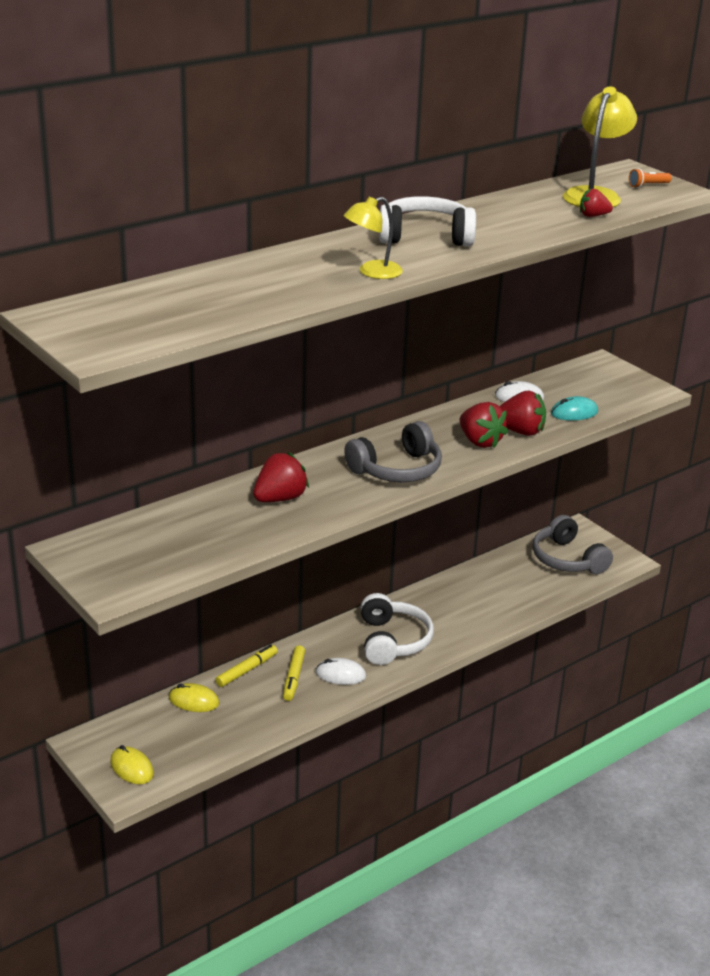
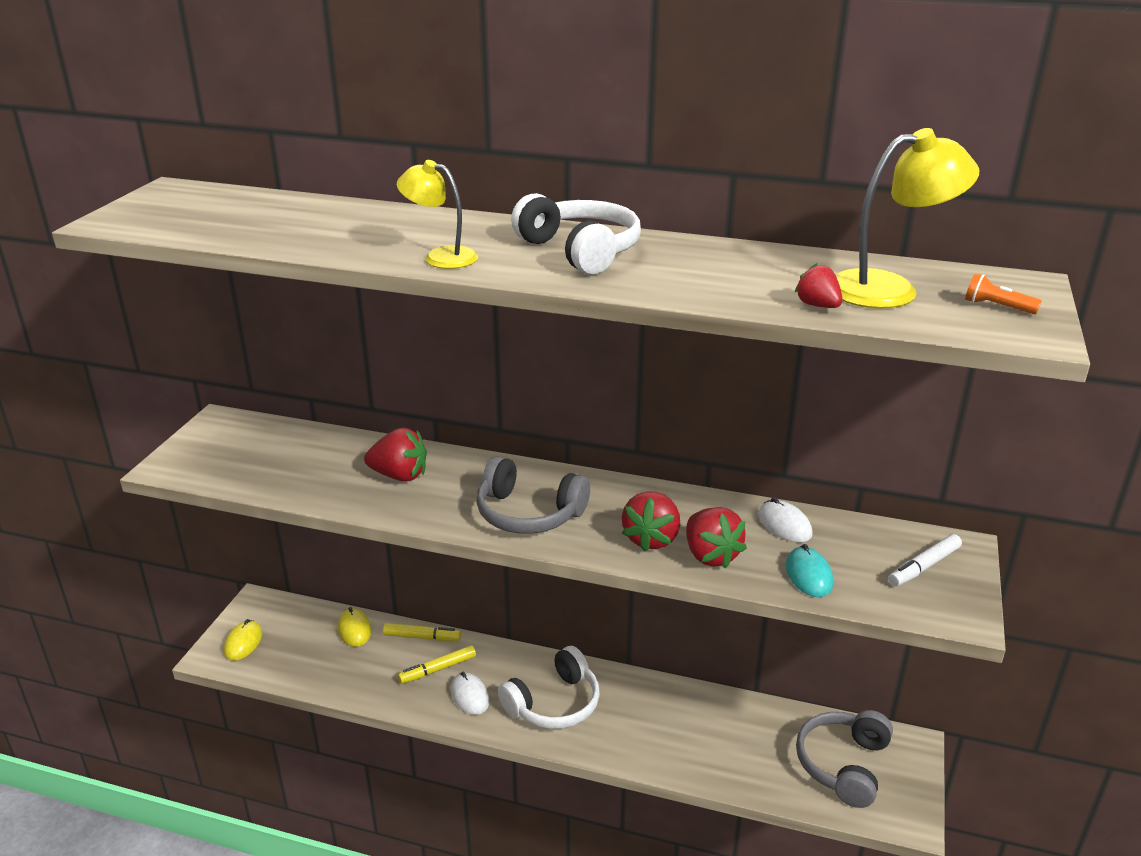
camera: 55 degrees right, 0 degrees up
(574, 413) = (808, 575): turquoise mouse -> turquoise mouse turned 45 degrees clockwise
(605, 379) = (924, 566): none -> white marker

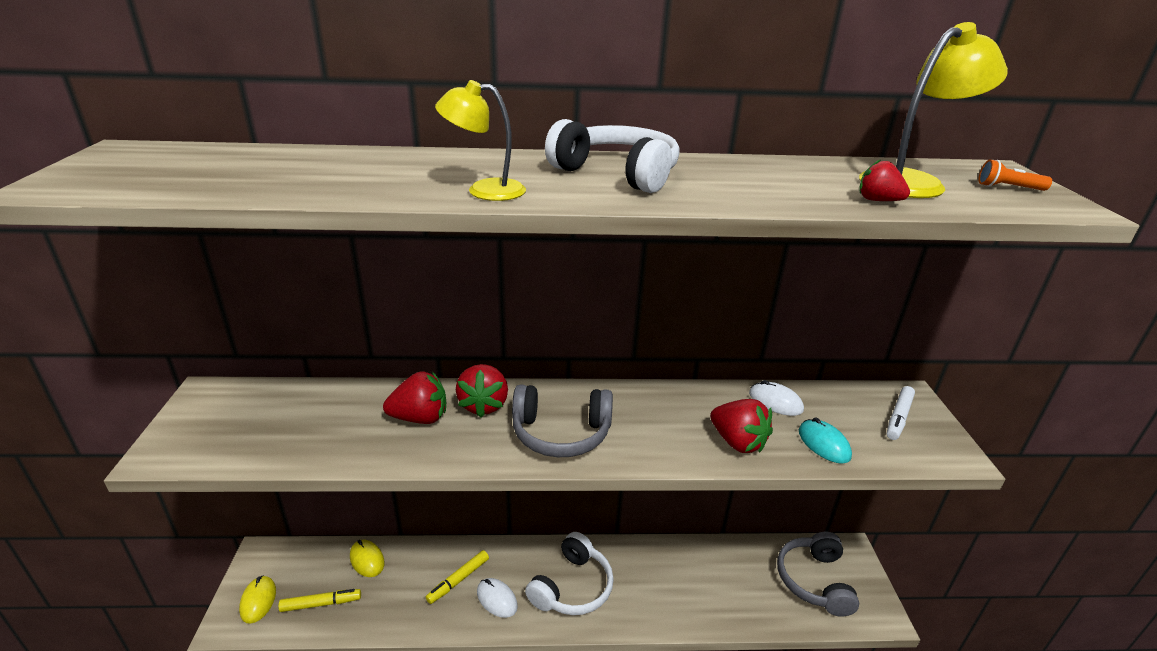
camera: 20 degrees left, 0 degrees up
(421, 637) = (432, 552): yellow marker -> yellow marker (321, 604)
(651, 539) = (680, 436): red strawberry -> red strawberry (483, 405)

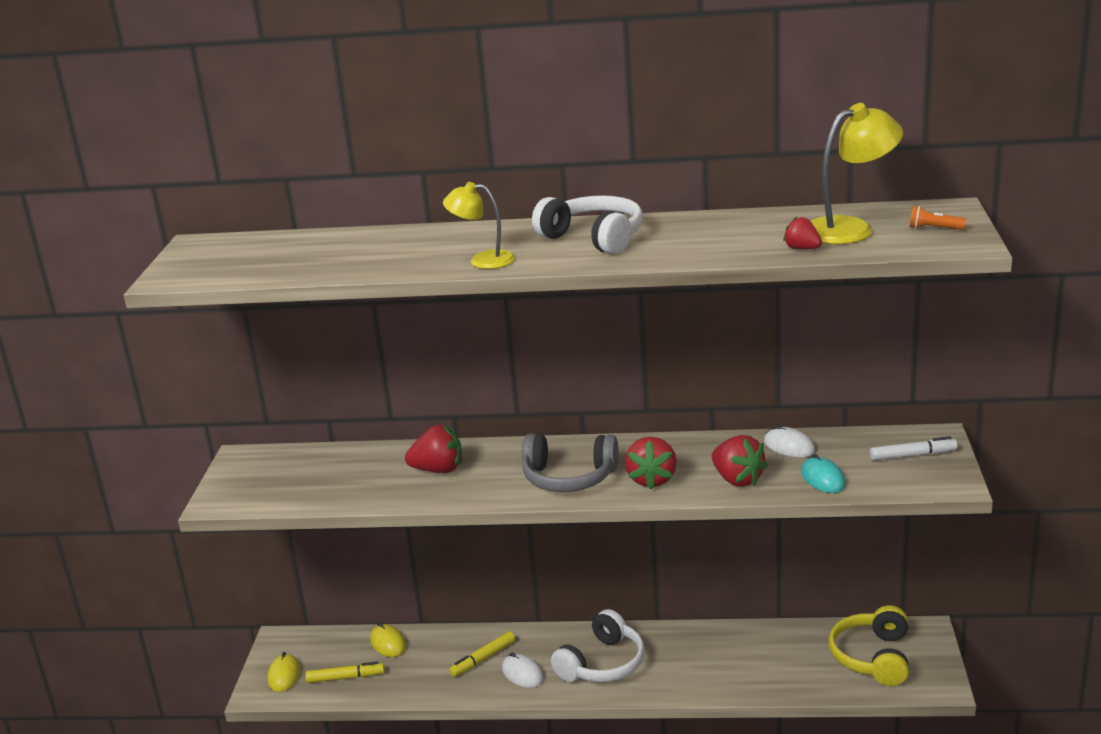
camera: 10 degrees right, 5 degrees down
(483, 405) = (498, 458): red strawberry -> red strawberry (652, 479)
(814, 581) = (873, 657): grey headphones -> yellow headphones
(898, 417) = (912, 455): white marker -> white marker turned 135 degrees counterclockwise

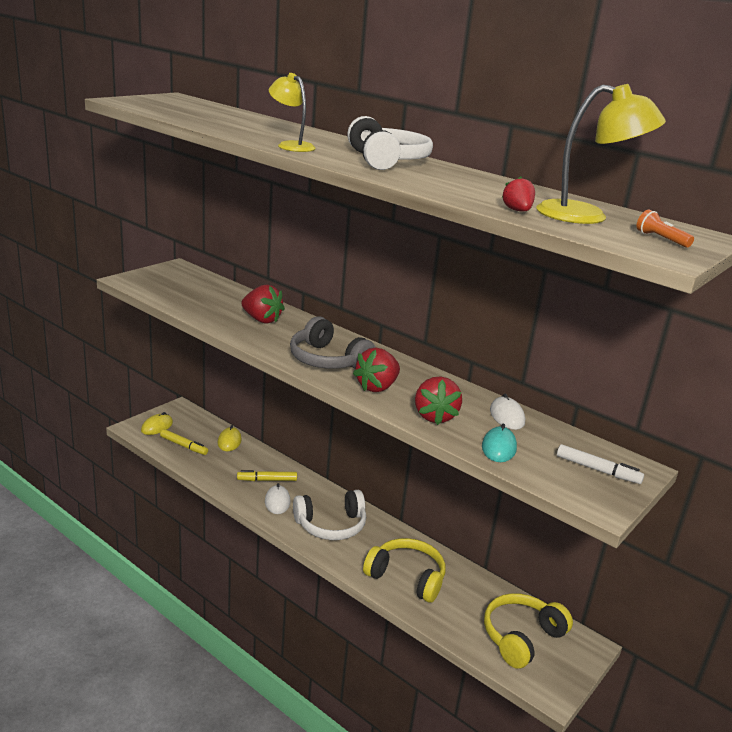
camera: 30 degrees right, 0 degrees up
(727, 668) = (406, 577): none -> yellow headphones

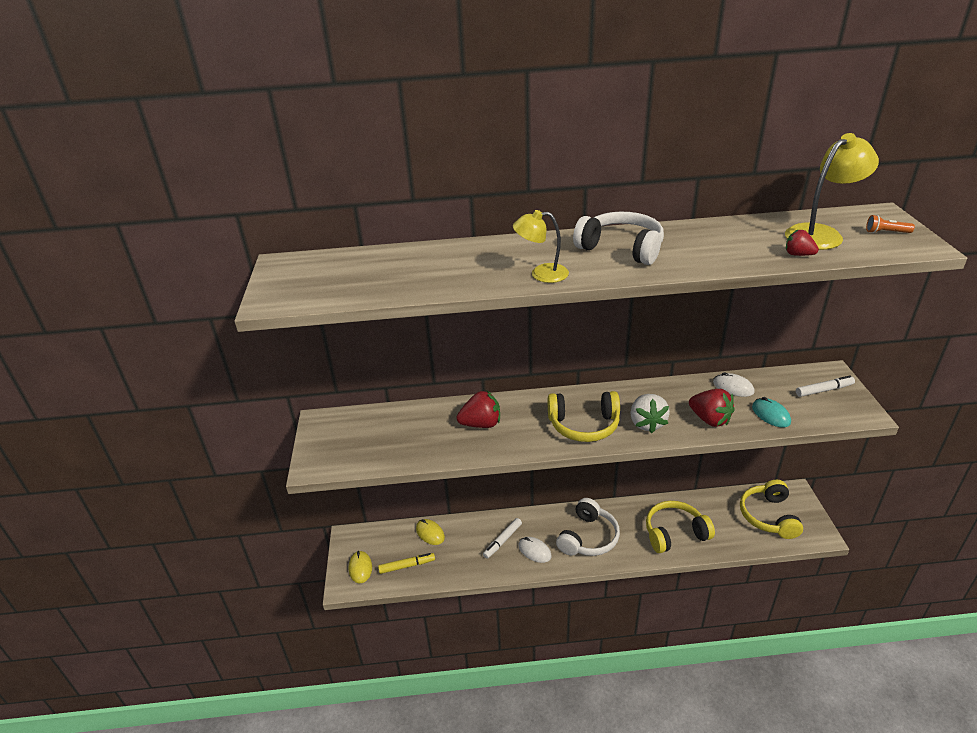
camera: 40 degrees left, 10 degrees up
(267, 480) = (503, 540): yellow marker -> white marker
(327, 360) = (584, 425): grey headphones -> yellow headphones
(377, 387) = (647, 423): red strawberry -> white strawberry

